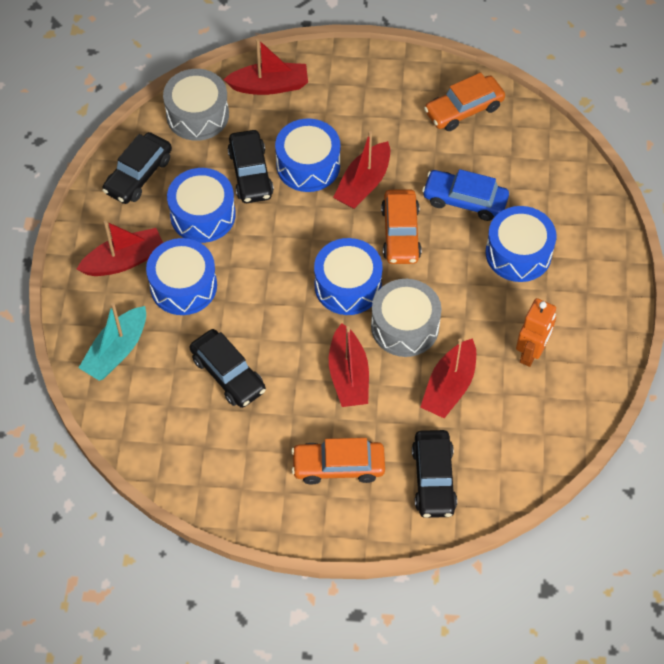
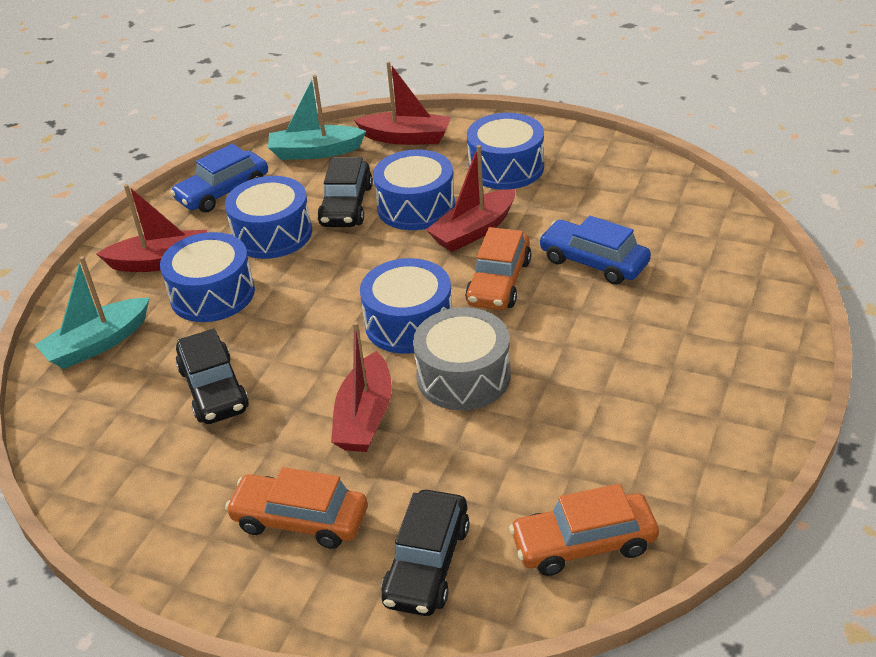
camera: 20 degrees right, 20 degrees down
(138, 175) = (223, 192): black car -> blue car
(197, 115) = (315, 152): grey drum -> turquoise boat
(449, 386) = (496, 453): red boat -> none
(463, 109) = (623, 181): orange car -> orange car (583, 543)
(518, 253) = (646, 323): blue drum -> blue drum (506, 168)
(531, 353) = (628, 434): orange robot -> none

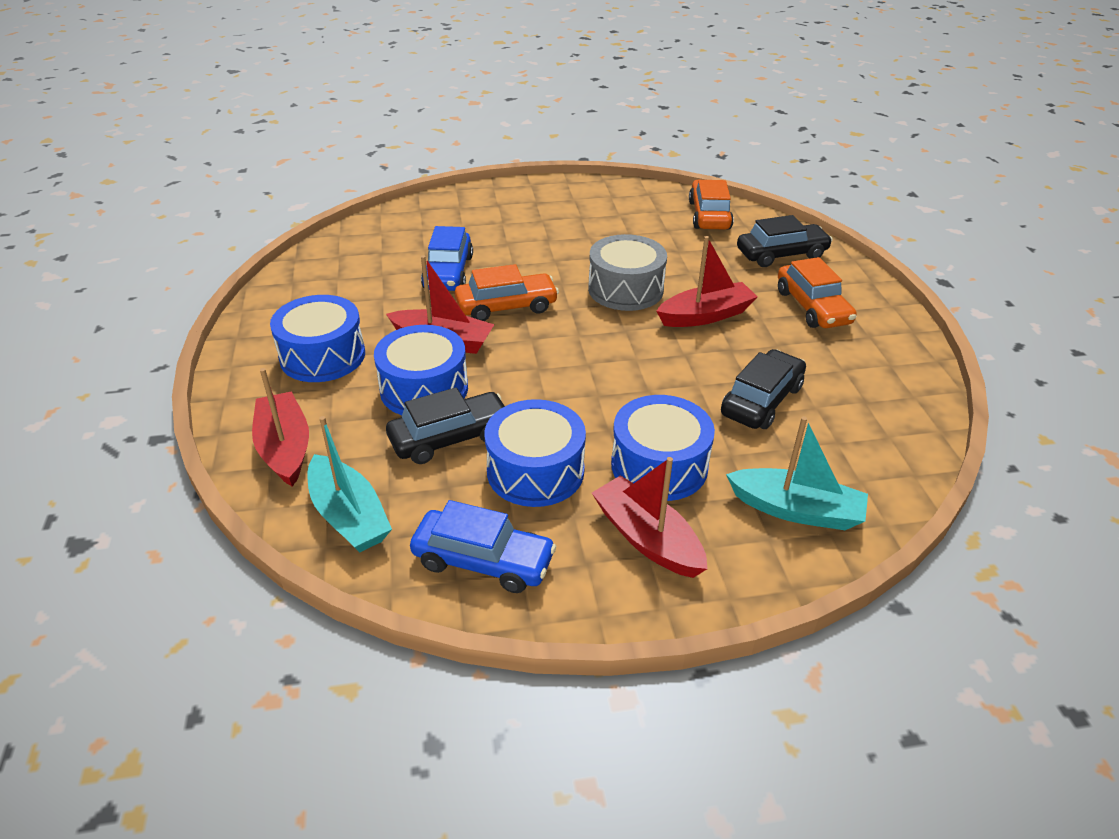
camera: 125 degrees left, 0 degrees up
(409, 323) = (593, 332): blue drum -> none
(583, 543) = (709, 215): orange car -> orange car turned 135 degrees counterclockwise

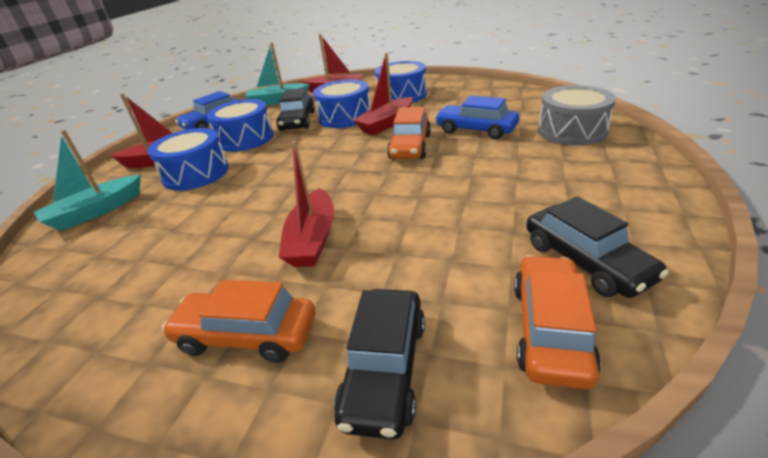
camera: 120 degrees right, 5 degrees down
(625, 289) = (394, 203): grey drum -> grey drum (571, 131)
(709, 215) = (550, 329): orange car -> orange car turned 105 degrees counterclockwise
(761, 400) = (182, 232): black car -> black car (585, 261)

